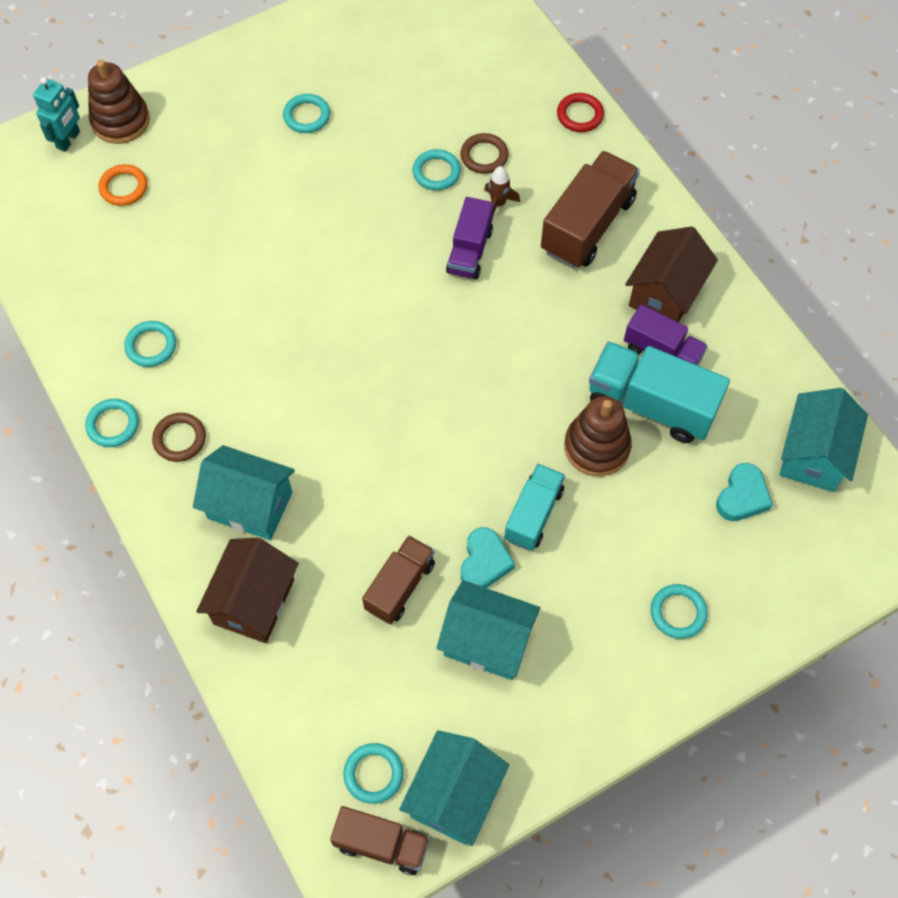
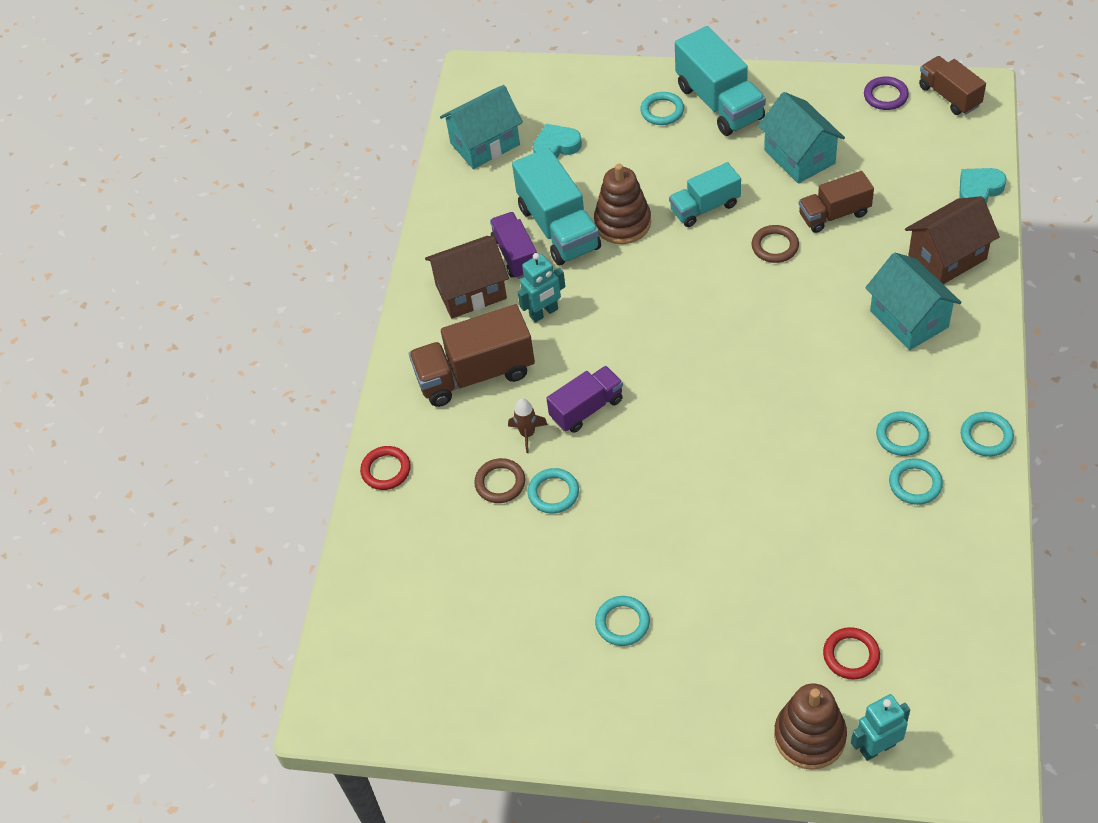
camera: 135 degrees left, 10 degrees down
(124, 187) = (851, 655): orange ring -> red ring
(180, 439) = (935, 395): brown ring -> brown ring (775, 246)
(373, 774) = (929, 129): turquoise ring -> turquoise ring (902, 436)
(454, 795) = (885, 96): turquoise house -> purple ring
(484, 562) = (763, 198): turquoise heart -> turquoise heart (979, 190)
(583, 312) = (544, 313): none -> turquoise robot
(628, 664) = (719, 103): none -> turquoise truck

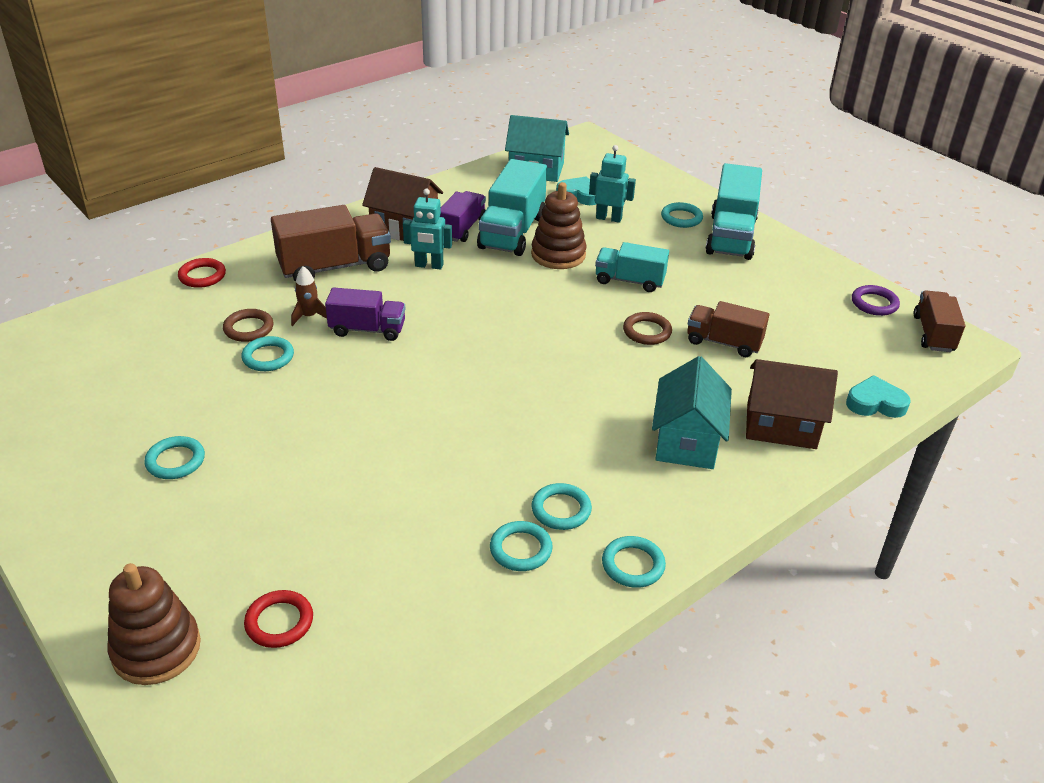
camera: 35 degrees right, 15 degrees down
(475, 374) = (335, 267): brown truck -> brown truck turned 135 degrees clockwise
(799, 157) = (747, 296): turquoise house -> none
(877, 747) = (186, 708): turquoise robot -> turquoise robot (609, 218)

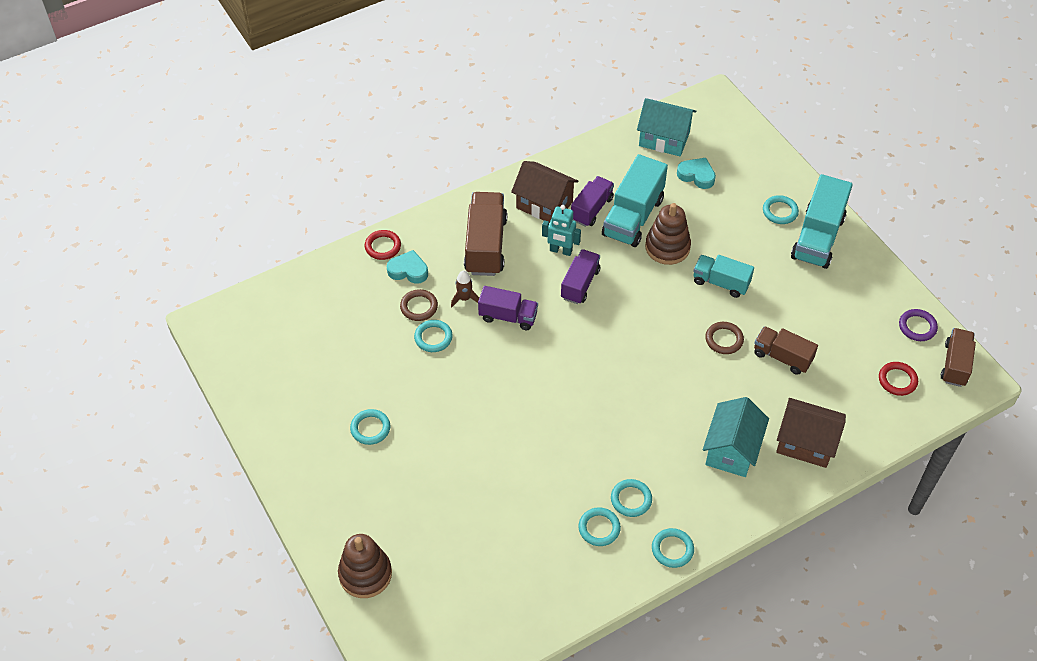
camera: 10 degrees right, 15 degrees up
(279, 622) = (440, 564): red ring -> red ring (897, 380)
(335, 267) = (486, 245): brown truck -> brown truck turned 75 degrees counterclockwise
(457, 293) = (580, 284): none -> purple truck
(609, 218) = (717, 206): turquoise robot -> none
(875, 403) = (884, 430): turquoise heart -> turquoise heart (408, 270)

